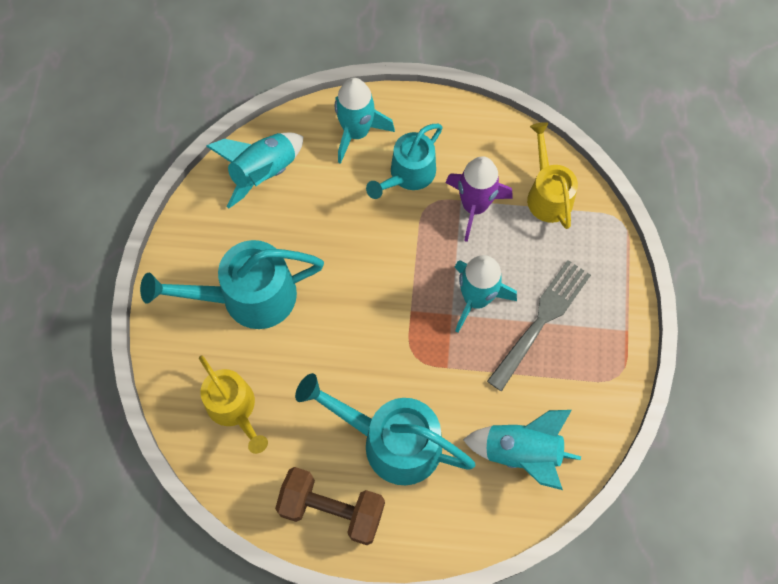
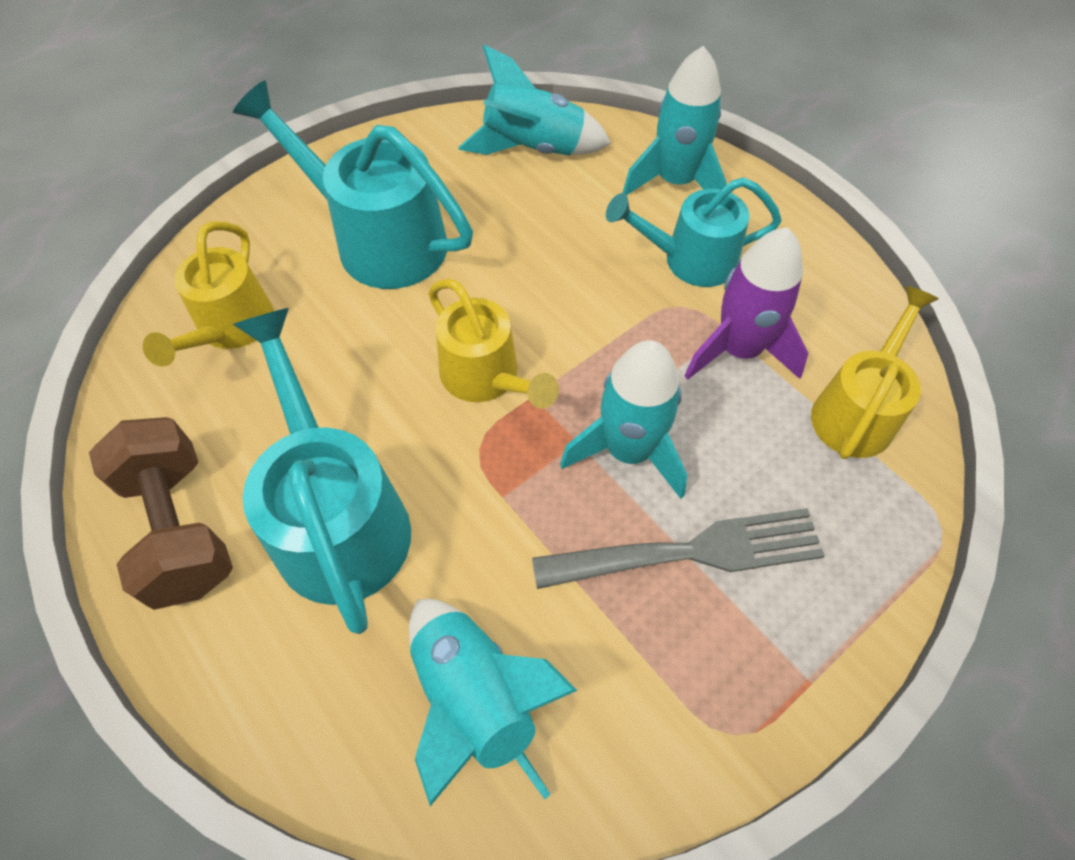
camera: 45 degrees right, 10 degrees down
(382, 321) = (487, 378): none -> yellow watering can

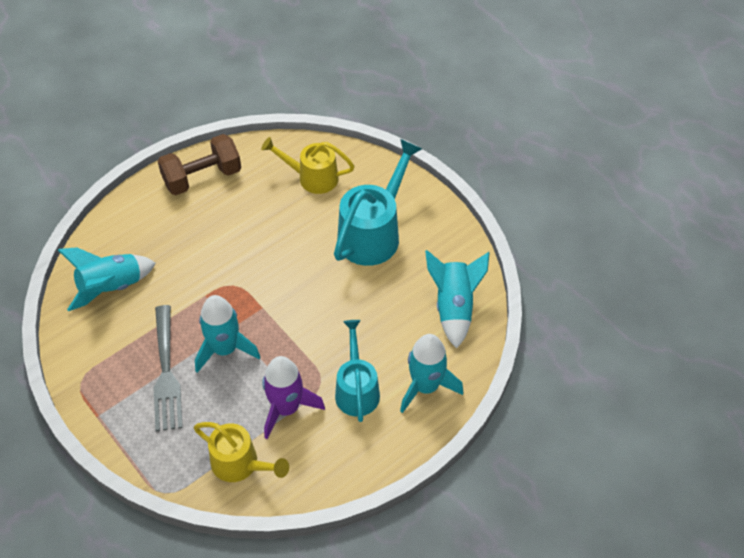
camera: 90 degrees right, 5 degrees down
(336, 516) = (201, 232): turquoise watering can -> none
(487, 378) = (274, 287): yellow watering can -> none

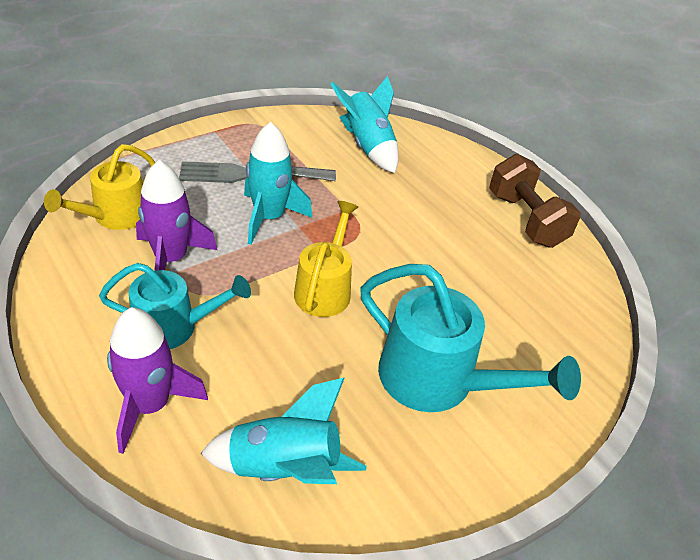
camera: 90 degrees right, 10 degrees down
(311, 177) = (539, 322): yellow watering can -> yellow watering can (325, 288)
(425, 387) = (150, 405): turquoise rocket -> purple rocket

